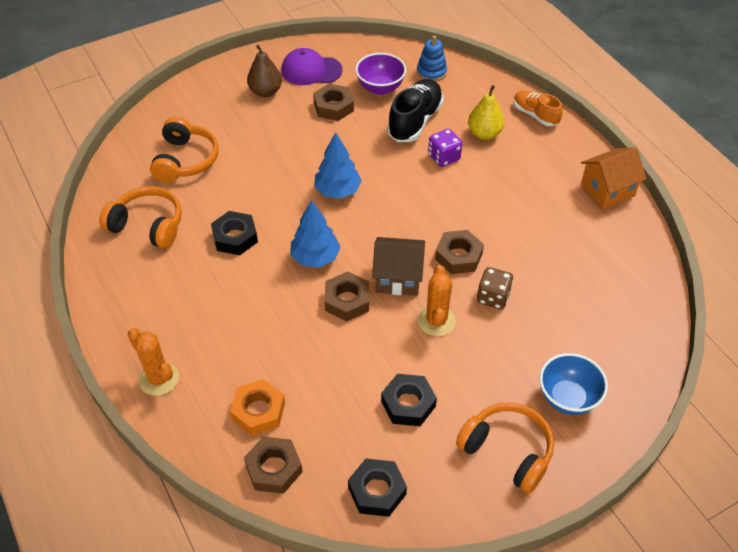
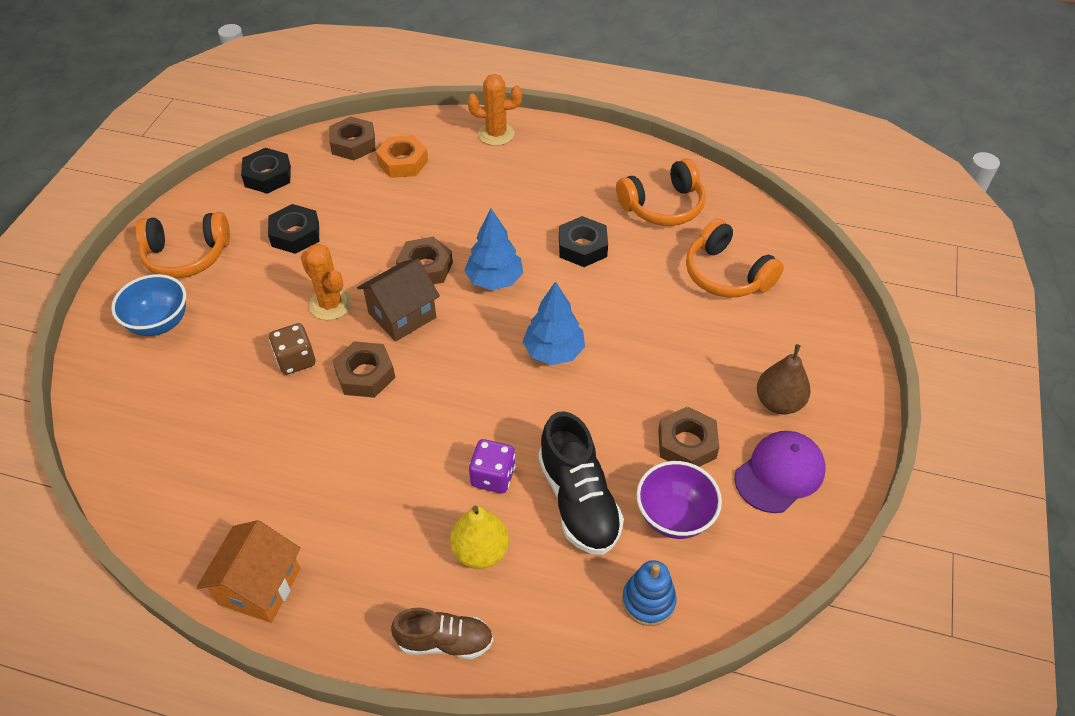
camera: 135 degrees right, 0 degrees up
(535, 115) = (445, 641): orange shoe -> brown shoe

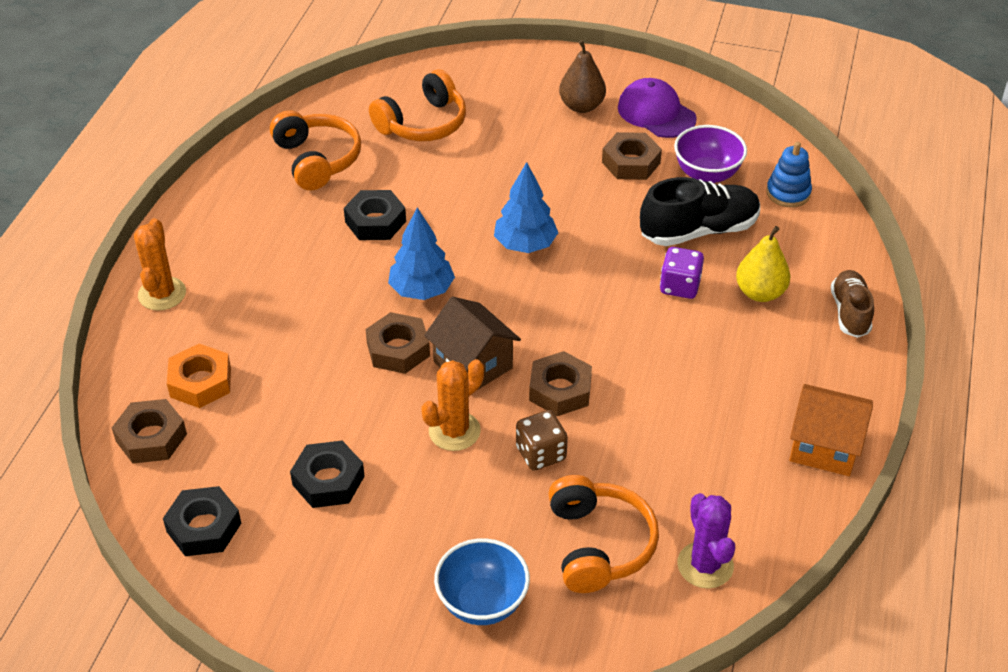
camera: 90 degrees left, 5 degrees down
(150, 471) = (705, 565): none -> purple cactus
(187, 256) = (358, 596): orange headphones -> orange headphones (599, 544)

